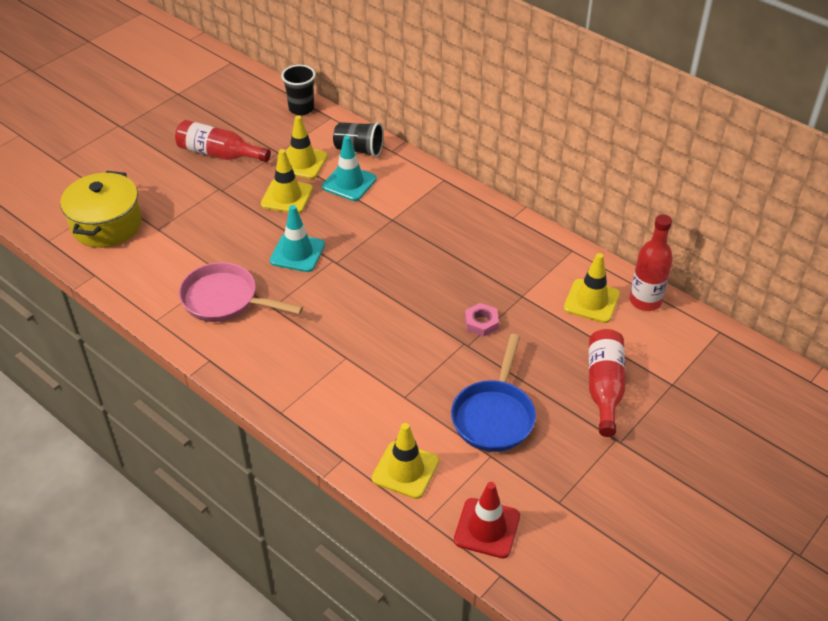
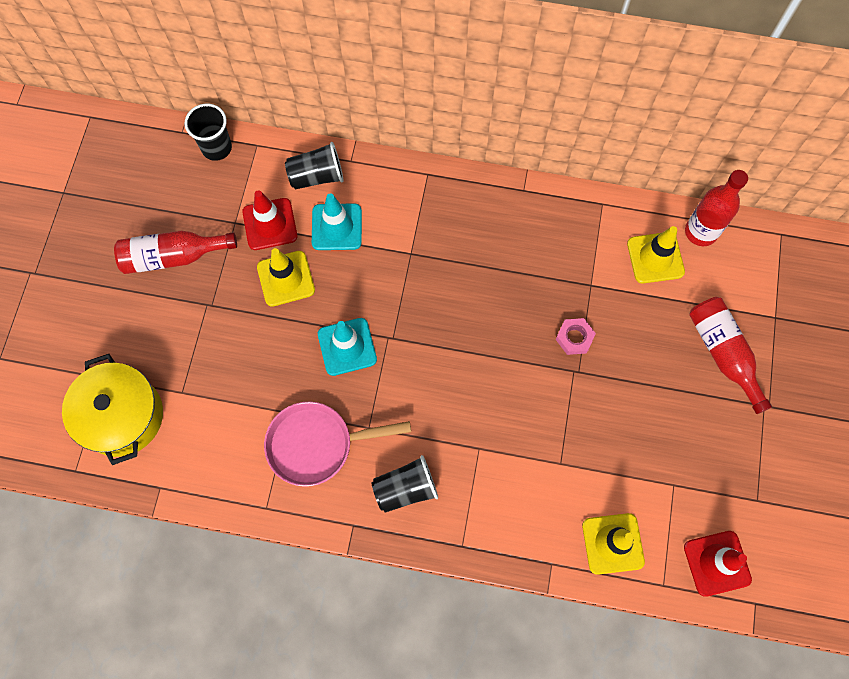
camera: 30 degrees left, 25 degrees up
(268, 356) = (405, 489): none -> black cup
(302, 162) = (270, 224): yellow traffic cone -> red traffic cone
(494, 415) = (650, 439): blue pan -> none

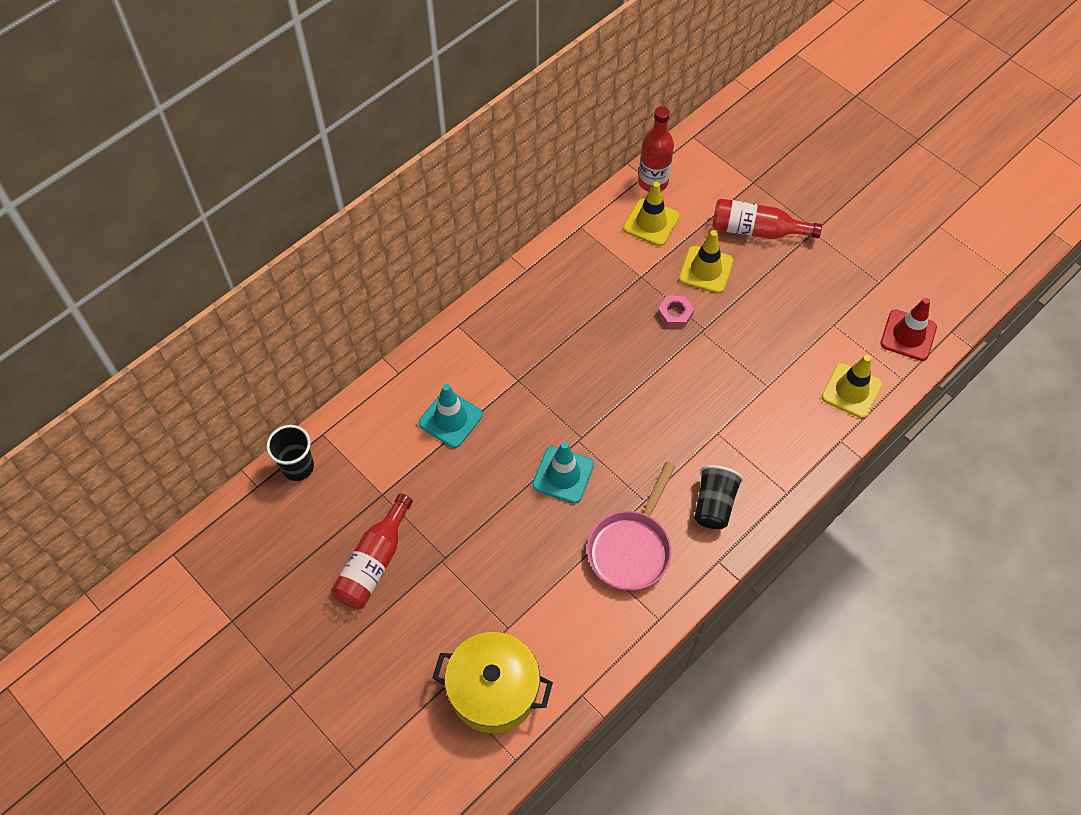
camera: 55 degrees left, 10 degrees down
(270, 224) = (406, 468): red traffic cone -> none
(286, 278) = (466, 485): yellow traffic cone -> yellow traffic cone (706, 270)
(317, 176) = (391, 406): black cup -> none

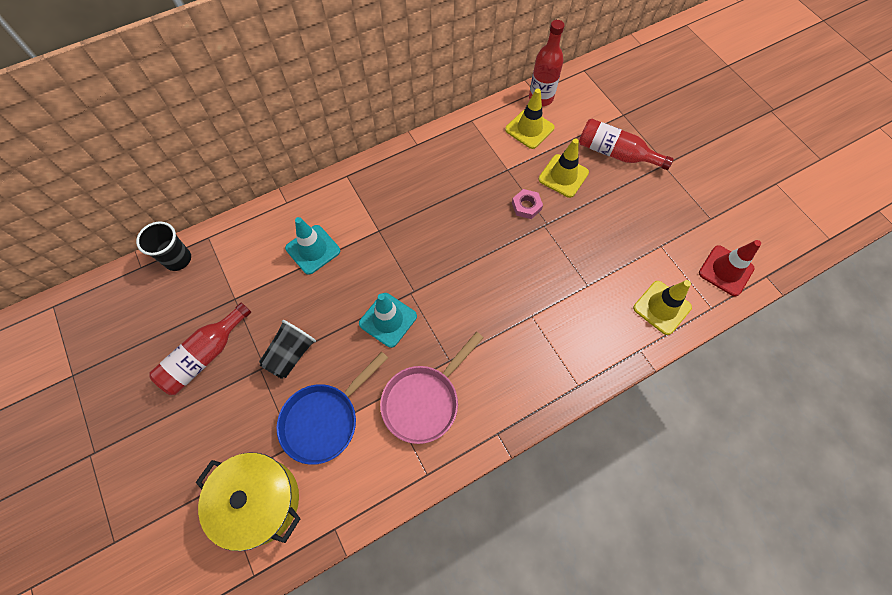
camera: 15 degrees right, 5 degrees up
(532, 594) = (325, 419): none -> blue pan
(714, 504) = (509, 380): black cup -> black cup (291, 354)

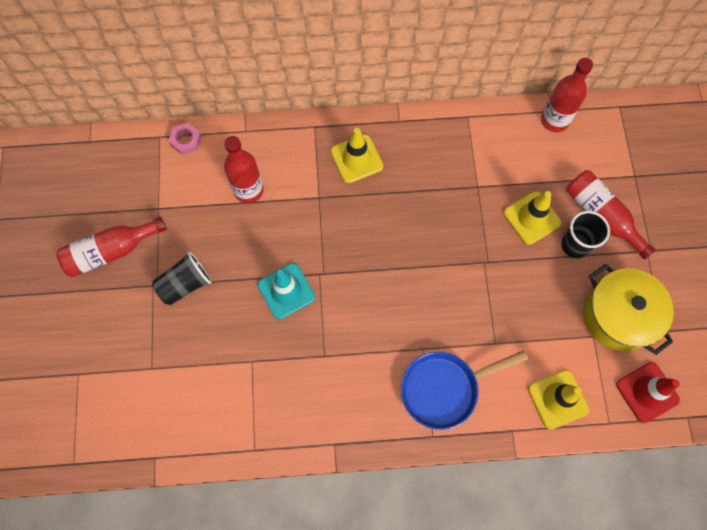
camera: 25 degrees right, 5 degrees up
(178, 259) = (124, 147): black cup -> black cup (575, 245)
(259, 501) = (103, 403): yellow pot -> yellow pot (618, 316)
(313, 249) = (248, 190): turquoise traffic cone -> red bottle
(325, 419) = (188, 358): blue pan -> blue pan (444, 389)
(424, 400) = (283, 382): pink pan -> none
(526, 206) = (476, 234): pink nut -> pink nut (186, 140)
(529, 129) = (524, 151): yellow traffic cone -> yellow traffic cone (356, 159)

